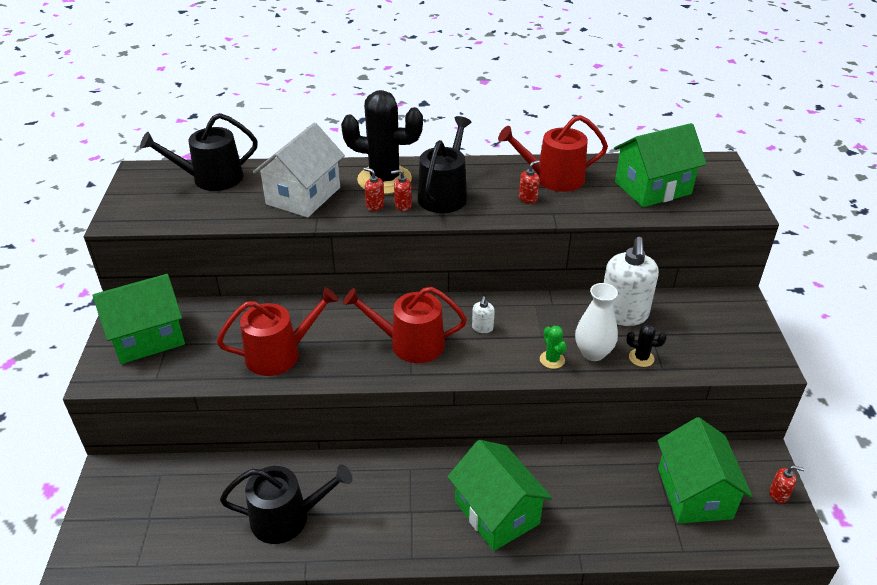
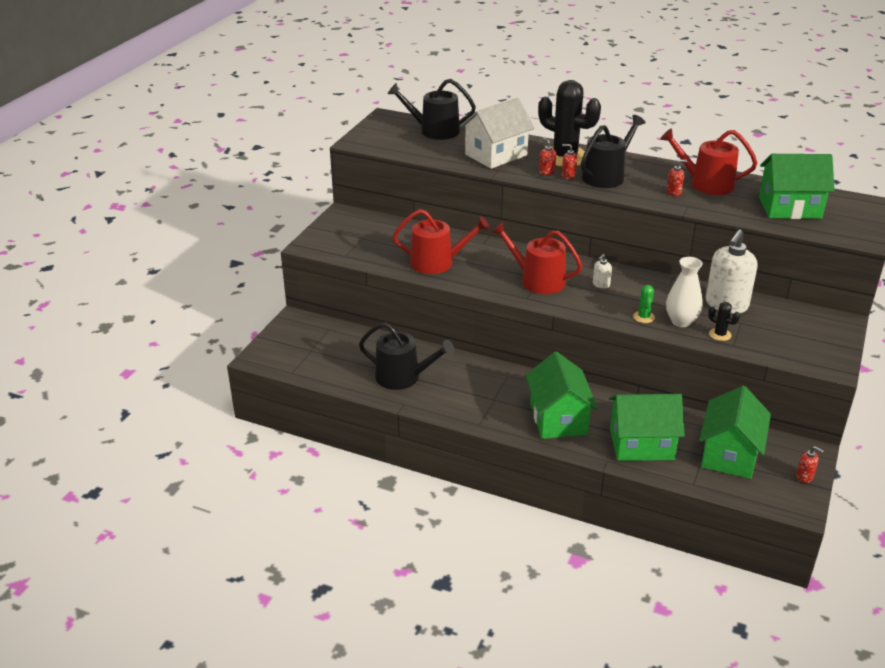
camera: 25 degrees right, 5 degrees down
(148, 337) = (351, 231): green house -> green house (641, 444)

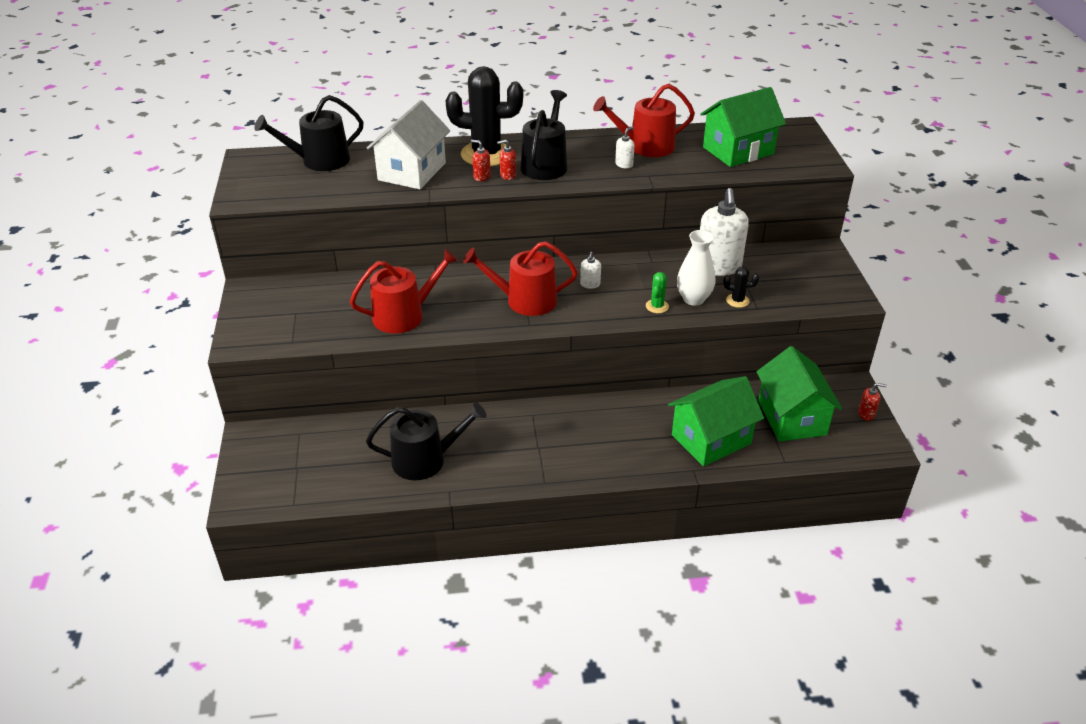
camera: 30 degrees left, 5 degrees up
(558, 419) = (616, 443): green house -> none
(643, 317) = (657, 306): green cactus -> green cactus turned 45 degrees clockwise
(674, 192) = (624, 164): red soap dispenser -> white soap dispenser

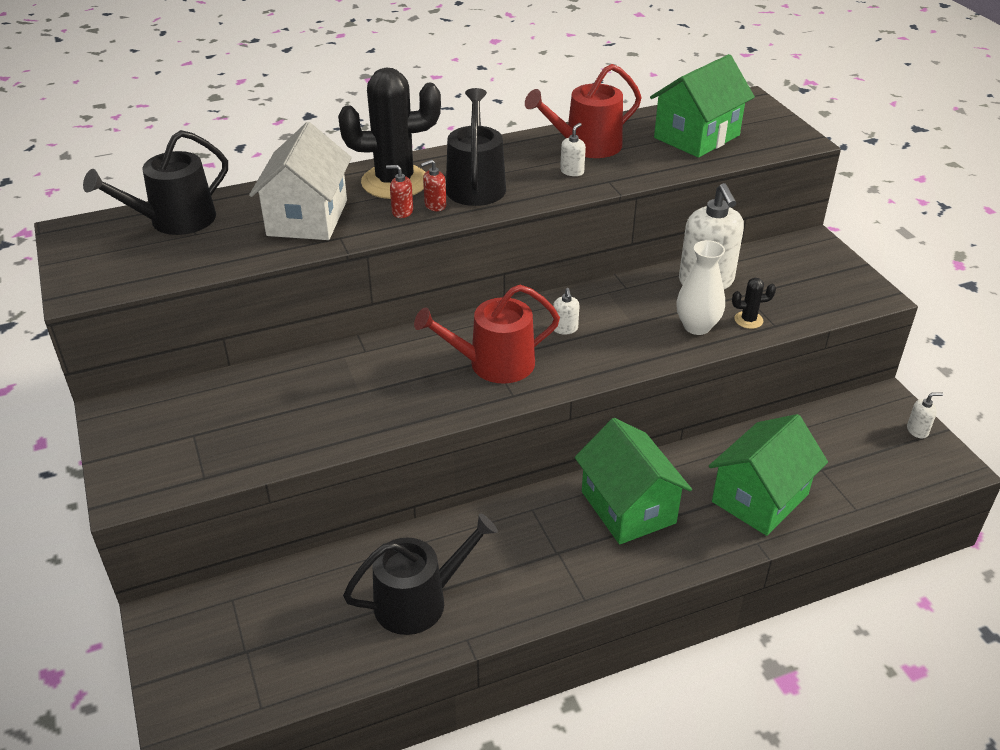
camera: 15 degrees left, 0 degrees up
(405, 315) = (345, 411): red watering can -> none
(657, 306) = (658, 343): green cactus -> none
(792, 418) = (839, 451): green house -> green house (628, 507)
(866, 414) = (917, 430): red soap dispenser -> white soap dispenser

